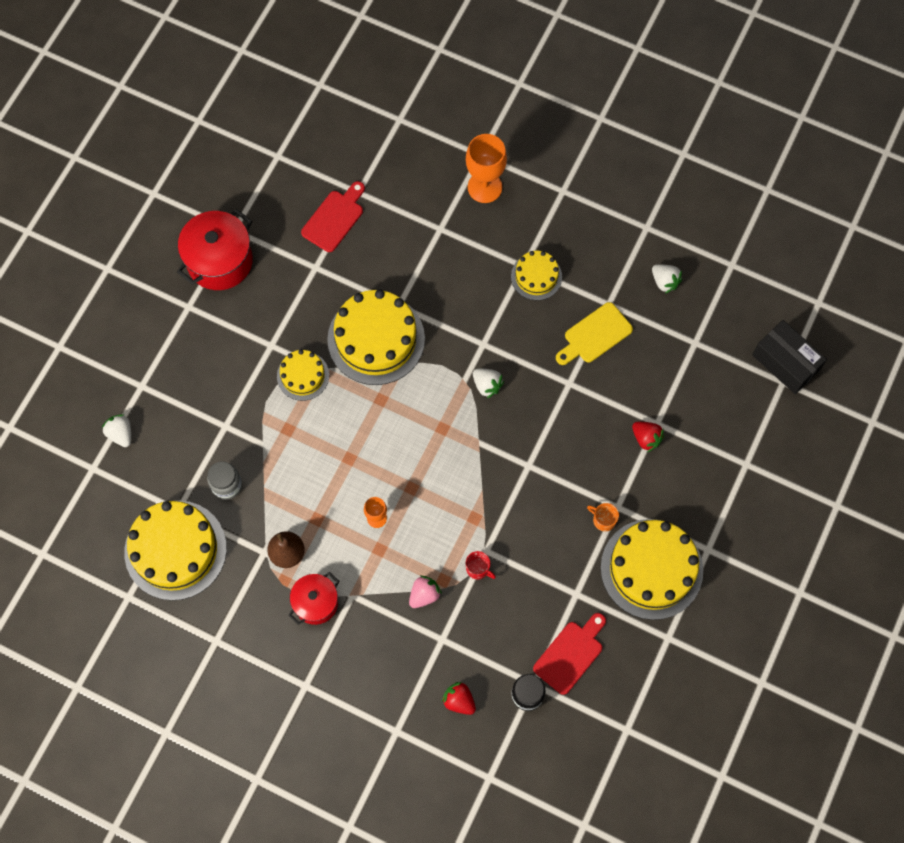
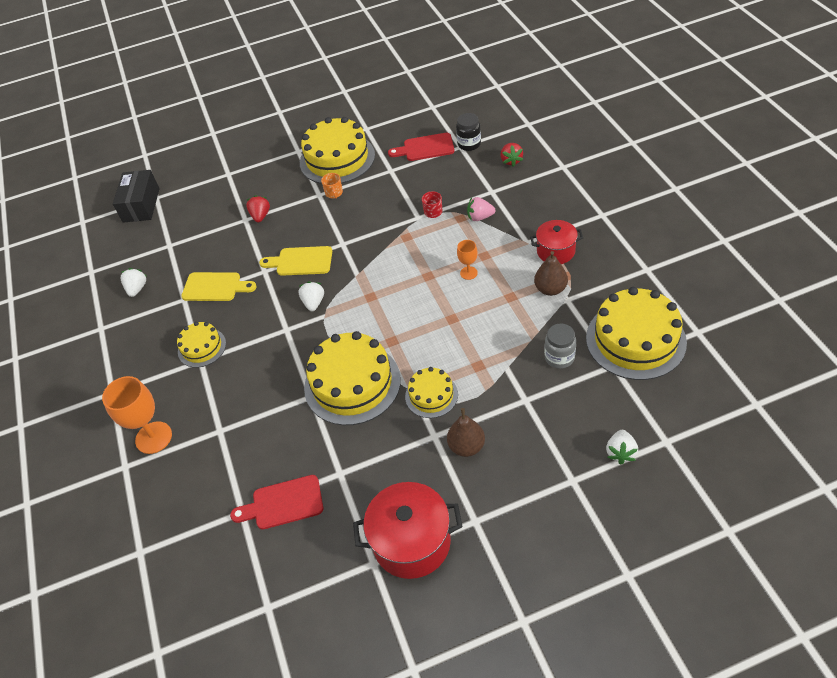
camera: 130 degrees left, 20 degrees down
(239, 355) = (466, 446): none -> brown pear
(546, 417) = (301, 261): none -> yellow cutting board

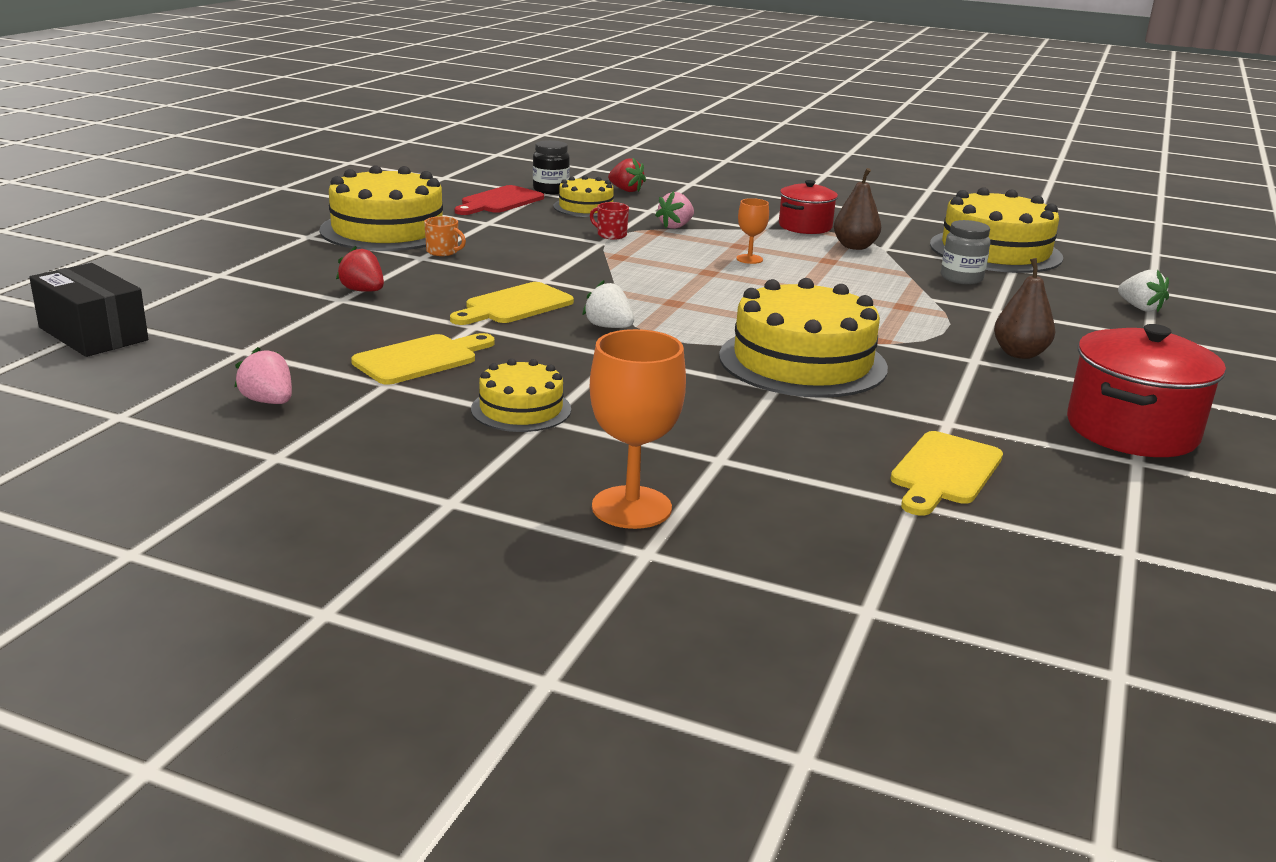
camera: 55 degrees left, 25 degrees down
(137, 289) = (268, 401): white strawberry -> pink strawberry
(283, 503) = (944, 472): red cutting board -> yellow cutting board
(431, 395) = (906, 338): yellow cake -> yellow cake (586, 207)

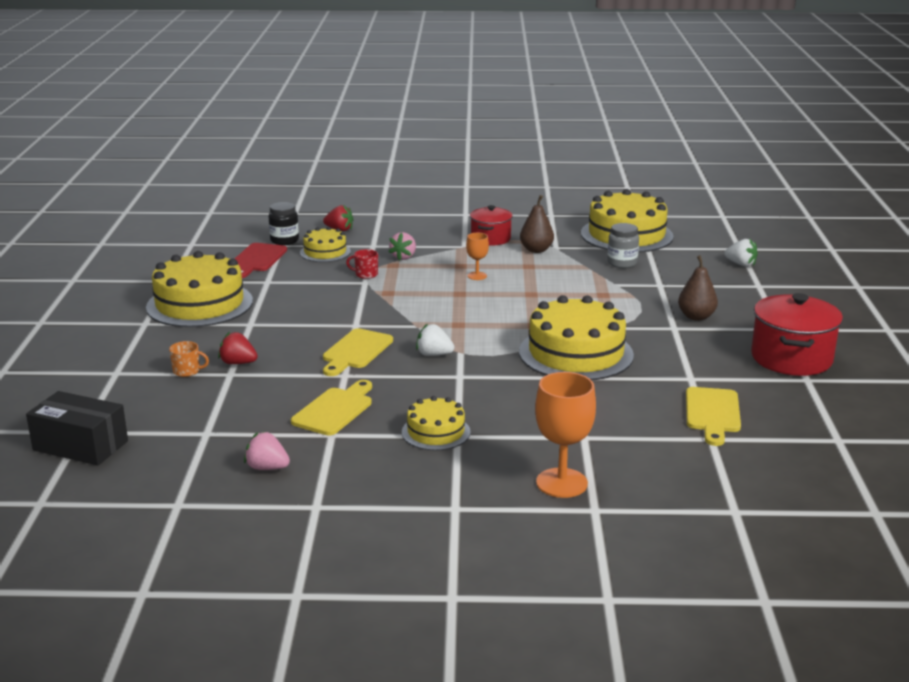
camera: 20 degrees left, 0 degrees up
(443, 252) = (261, 315): orange mug -> orange mug (187, 371)

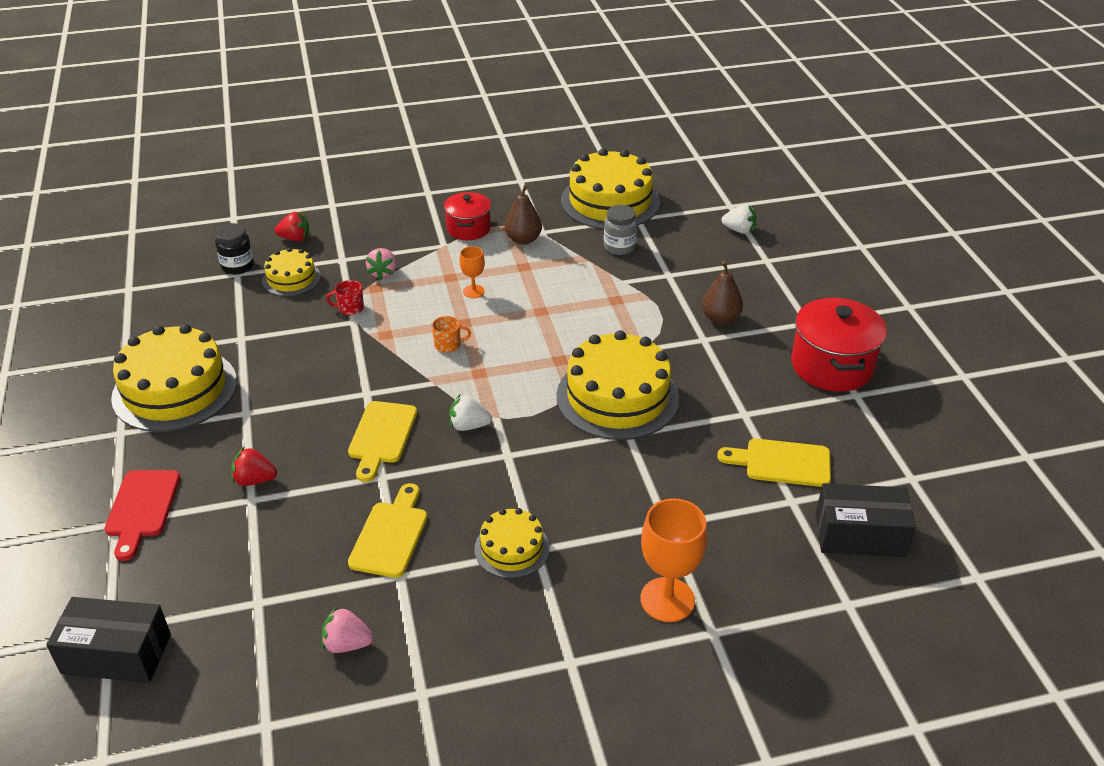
camera: 15 degrees left, 15 degrees up
(187, 371) = (200, 504): orange mug -> orange mug (448, 345)
(257, 259) = (216, 303): red cutting board -> red cutting board (142, 508)
(712, 413) = (782, 463): yellow cutting board -> yellow cutting board turned 105 degrees clockwise
(767, 469) = (860, 535): none -> black box

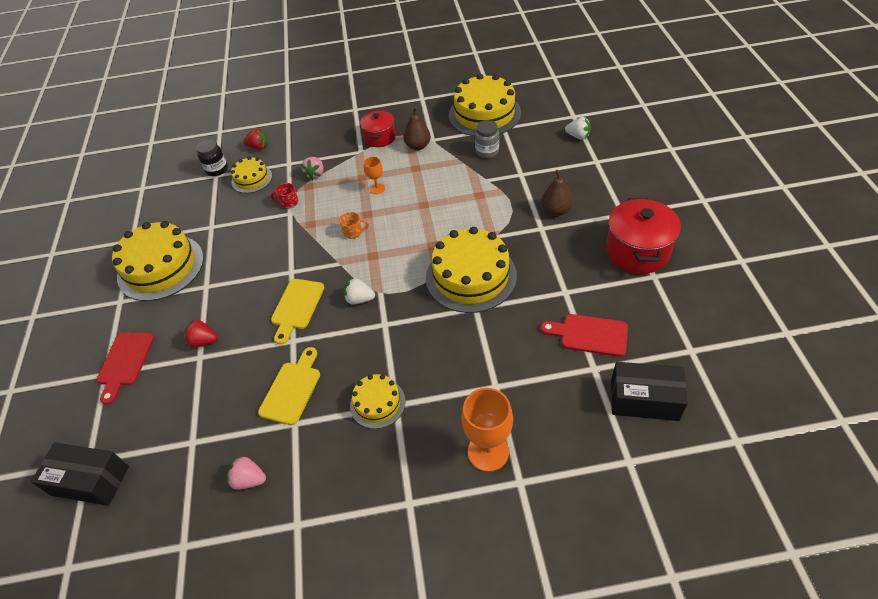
camera: 10 degrees right, 10 degrees up
(782, 463) = (589, 335): yellow cutting board -> red cutting board

